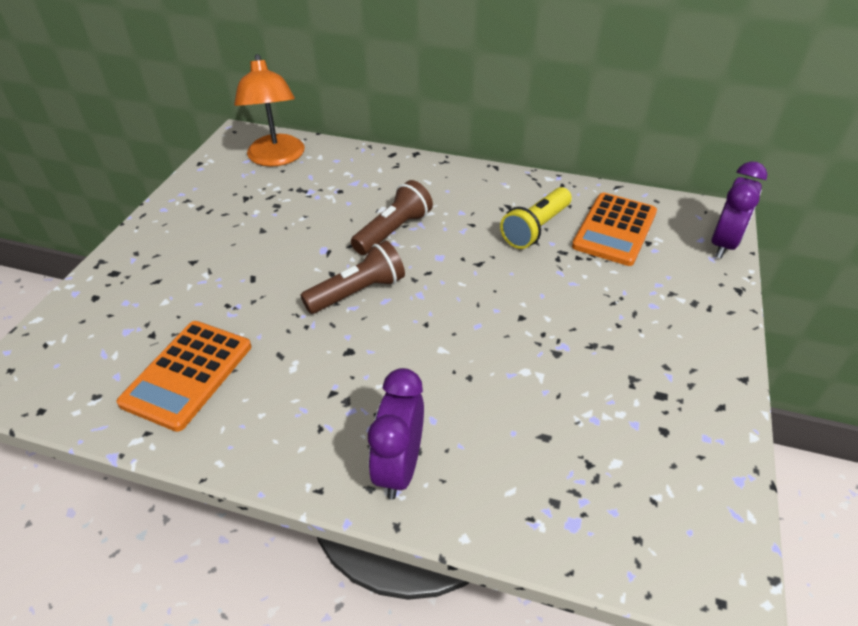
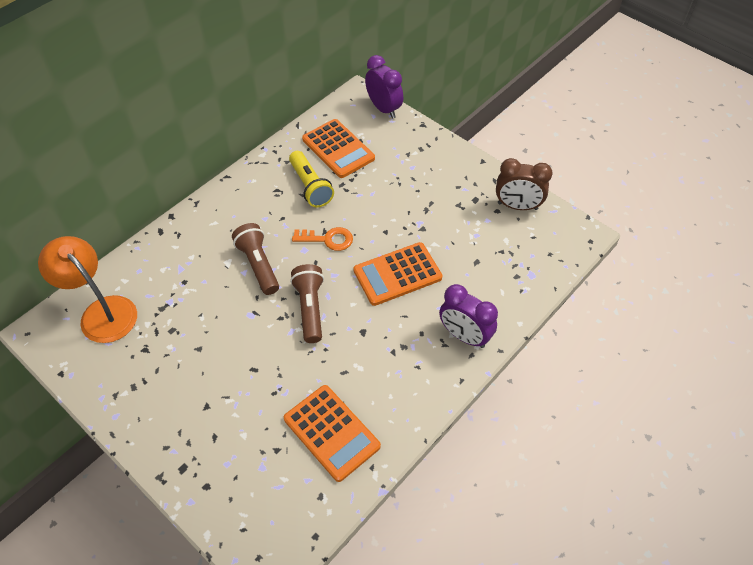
camera: 65 degrees left, 10 degrees up
(276, 158) = (102, 312): orange lamp -> orange lamp turned 150 degrees counterclockwise
(460, 353) = (397, 274): none -> orange calculator
(469, 270) = (328, 239): none -> orange key
(697, 456) = (517, 206): none -> brown clock

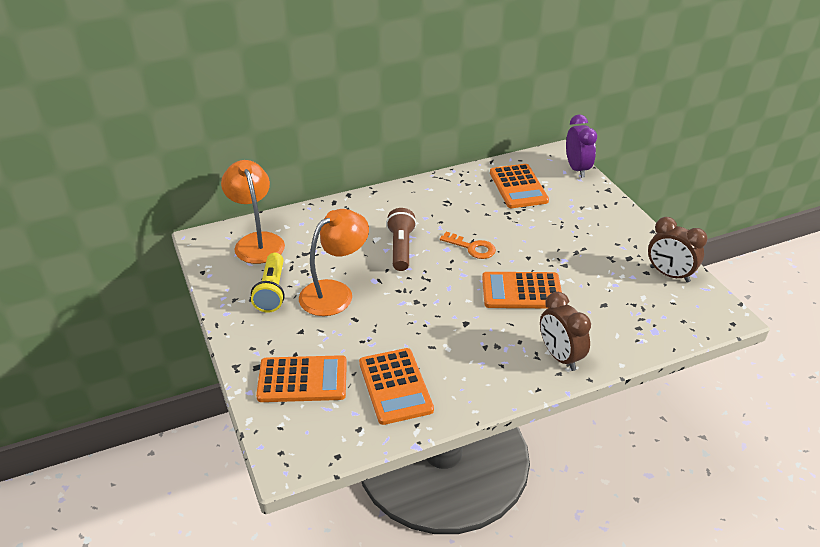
camera: 25 degrees right, 15 degrees down
(218, 345) = (335, 292): none -> orange lamp
(237, 463) = (302, 380): none -> orange calculator
(310, 186) = (478, 206): yellow flashlight -> yellow flashlight (272, 291)
(310, 308) = (428, 292): brown flashlight -> none
(464, 336) = (560, 356): purple clock -> brown clock

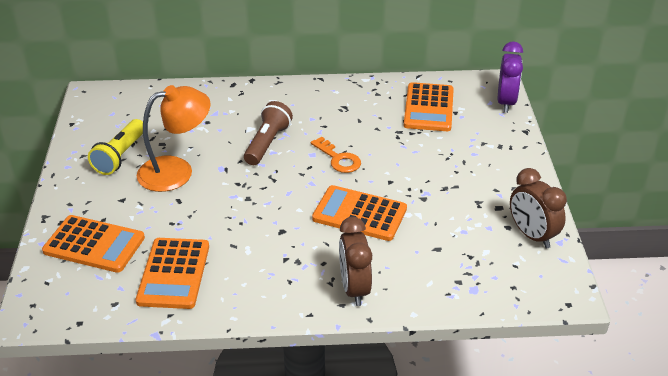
camera: 20 degrees right, 0 degrees up
(257, 241) = (137, 106): orange lamp -> none

